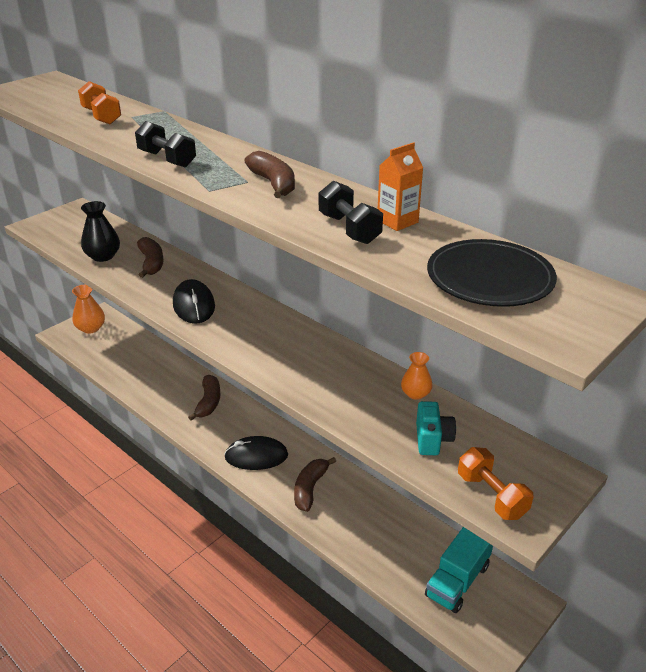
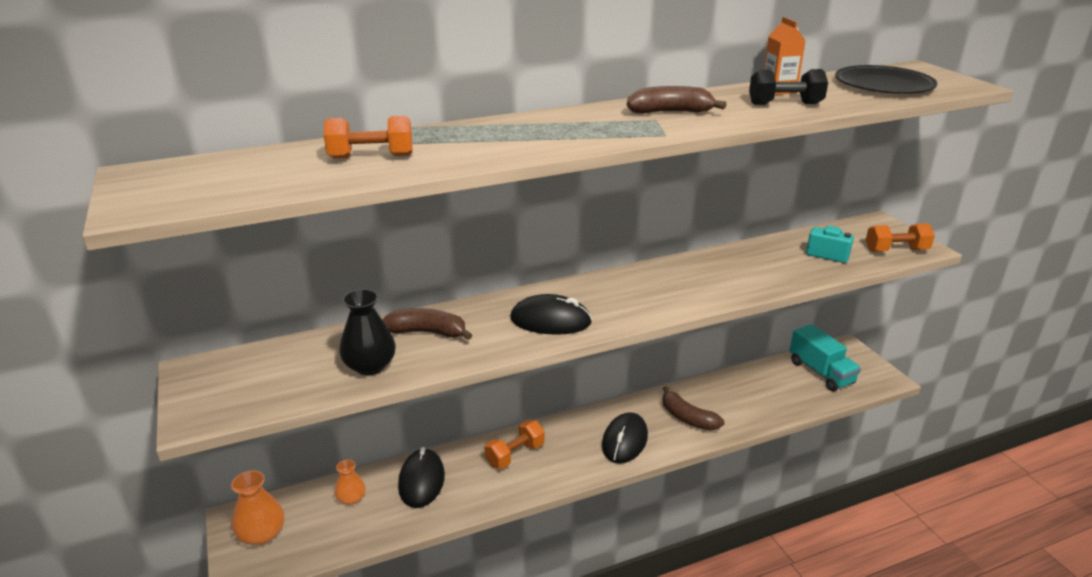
camera: 65 degrees left, 5 degrees down
(161, 369) = (421, 481): none -> black mouse
(167, 159) = (562, 141): black dumbbell -> none
(208, 402) = (515, 455): brown banana -> orange dumbbell
(415, 393) = (767, 246): orange vase -> orange vase (351, 498)

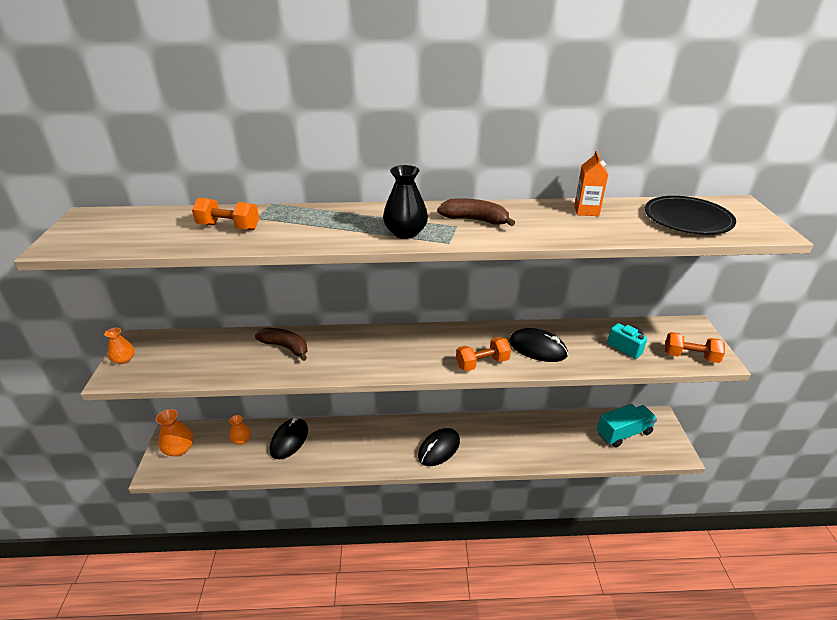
camera: 20 degrees right, 5 degrees up
(195, 395) = (124, 359): none -> orange vase
(370, 366) = (234, 364): black vase -> black vase (405, 232)
(515, 455) = (358, 438): orange dumbbell -> orange dumbbell (482, 363)
(550, 320) = (372, 357): black mouse -> black mouse (537, 348)
(687, 418) = (495, 443): brown banana -> none
(785, 104) = (577, 226): black dumbbell -> none
(820, 372) = (623, 433): turquoise truck -> turquoise truck turned 105 degrees counterclockwise

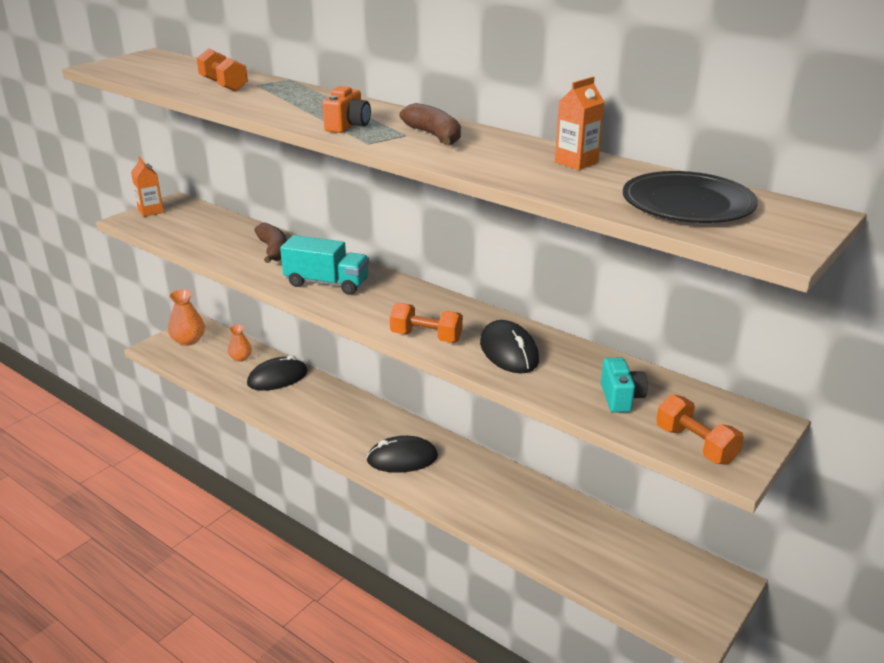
camera: 40 degrees right, 5 degrees down
(124, 359) = (151, 211): orange vase -> orange carton
(405, 232) = (348, 126): black vase -> orange camera
(623, 433) = (647, 567): turquoise truck -> turquoise truck (327, 283)

